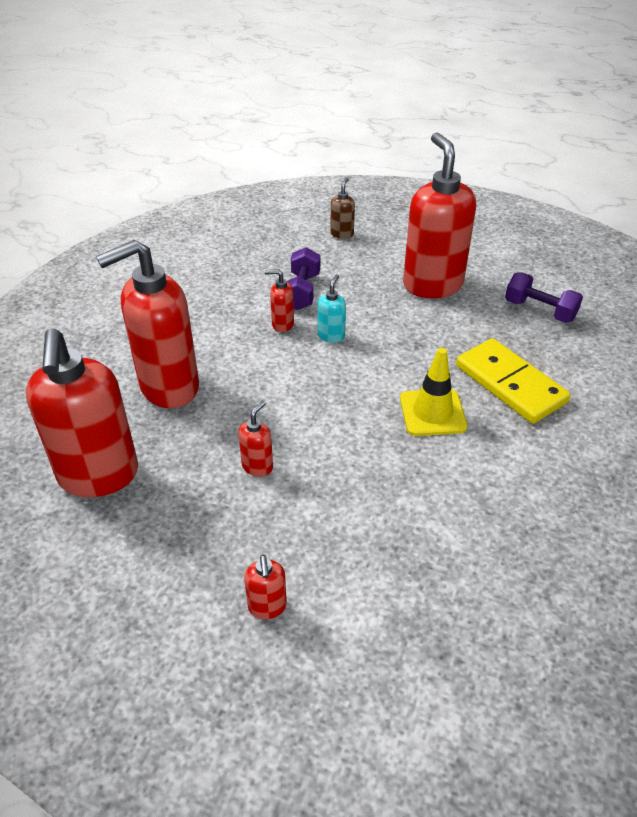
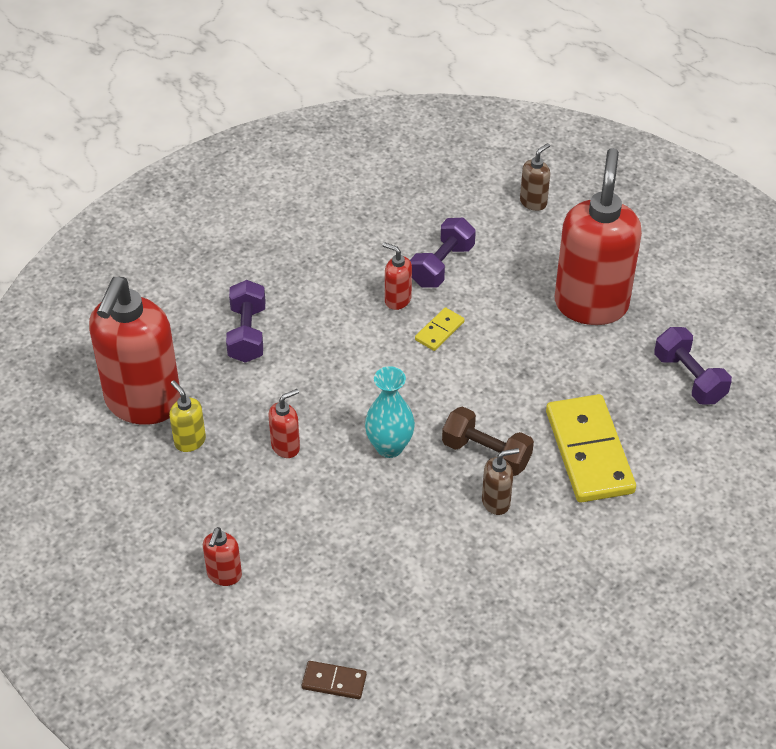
camera: 25 degrees right, 5 degrees up
(163, 493) = (190, 441): none -> yellow soap dispenser
(168, 387) = (247, 334): red soap dispenser -> purple dumbbell
(331, 336) = (439, 331): turquoise soap dispenser -> yellow domino
(349, 435) = (389, 447): none -> turquoise vase
(432, 412) = (486, 453): yellow traffic cone -> brown dumbbell
(440, 670) = (334, 681): none -> brown domino
(468, 447) = (496, 502): none -> brown soap dispenser

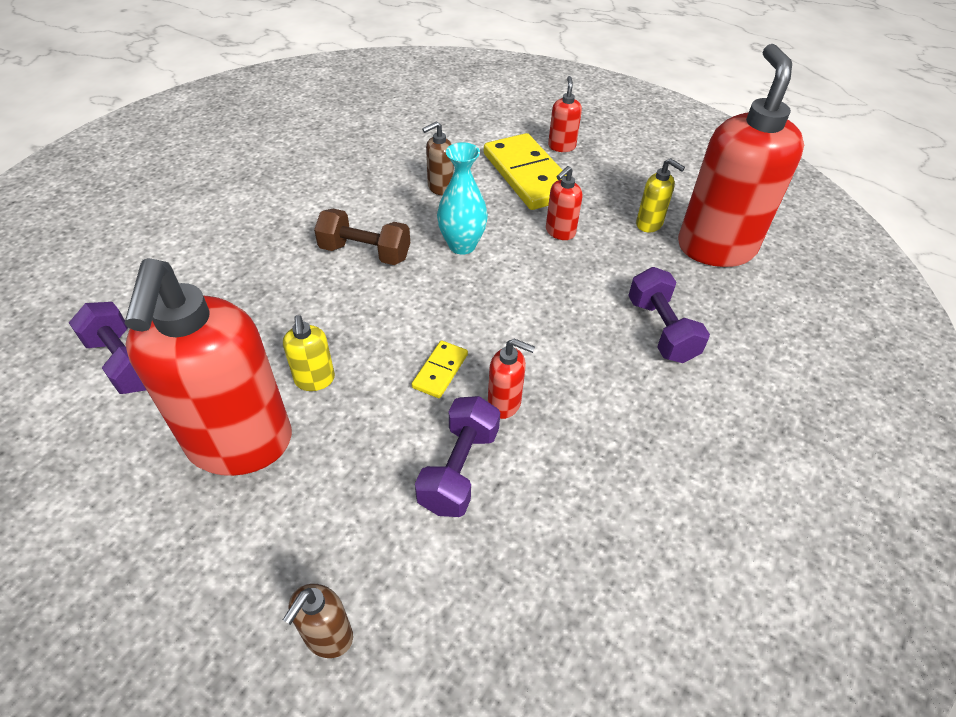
camera: 165 degrees right, 0 degrees up
(334, 681) = (455, 107): brown domino -> none
(496, 502) = (351, 217): brown soap dispenser -> brown soap dispenser (440, 188)
(538, 340) = (315, 380): none -> yellow soap dispenser
(589, 452) = (258, 269): yellow domino -> yellow domino (528, 175)

